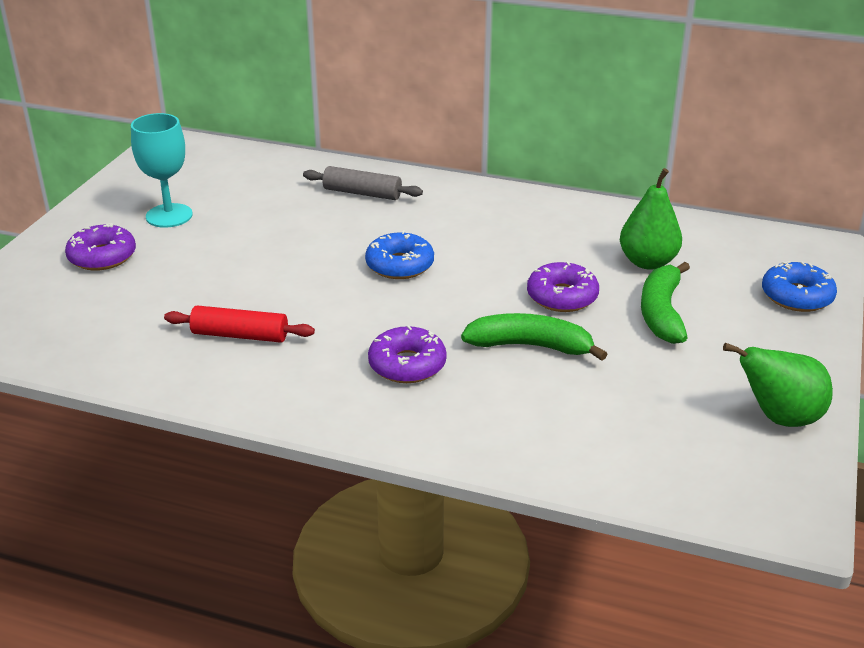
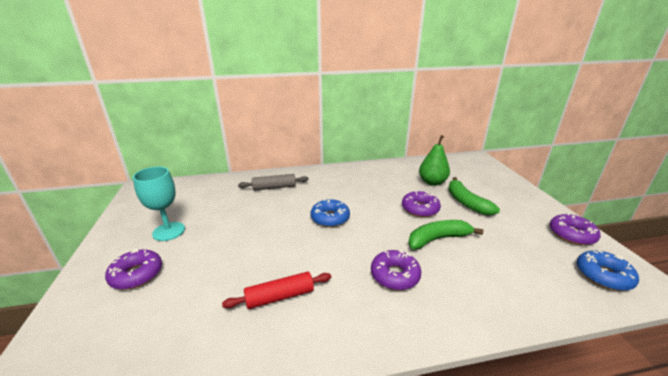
camera: 30 degrees left, 5 degrees down
(779, 418) = (571, 234): green pear -> purple donut
(796, 296) = (499, 179): blue donut -> blue donut (603, 275)

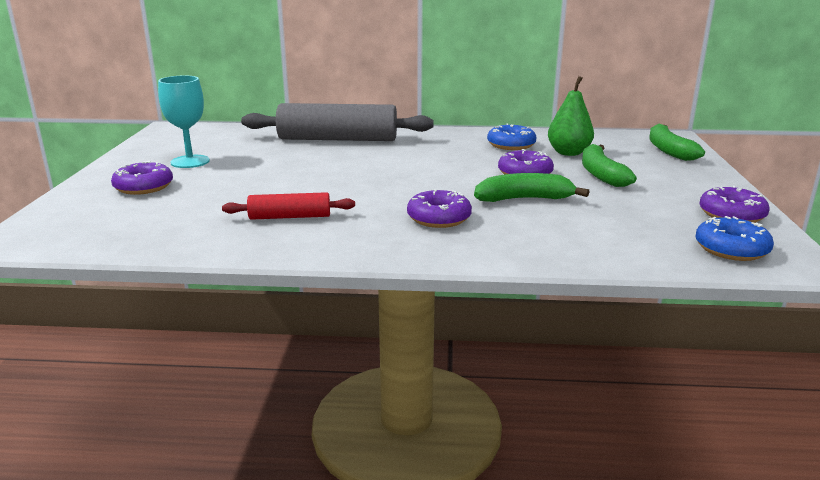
camera: 15 degrees right, 5 degrees down
(274, 187) = (337, 139): grey rolling pin -> grey rolling pin, size x1.97
(330, 218) = (392, 170): blue donut -> blue donut (511, 145)
(486, 172) = (668, 150): none -> green banana

